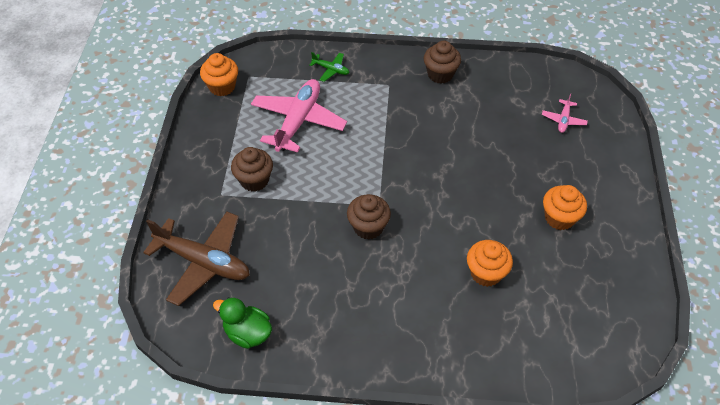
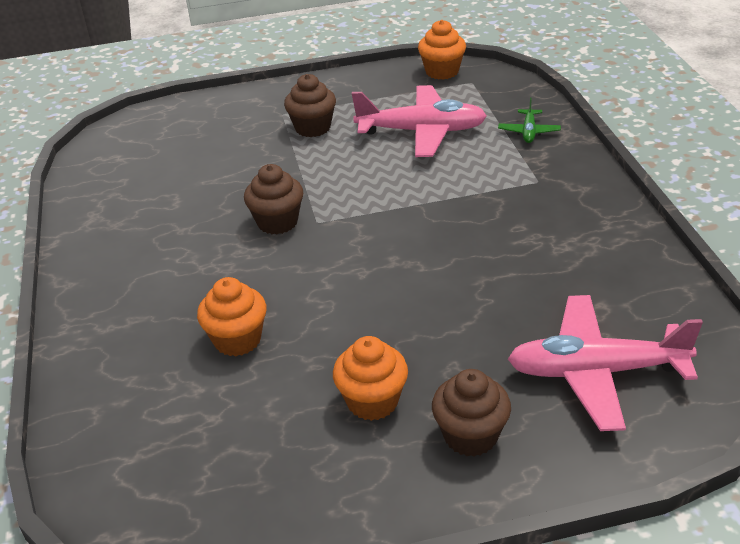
camera: 75 degrees right, 15 degrees down
(203, 262) = (187, 128): brown plane -> none
(247, 333) = (104, 178): green duck -> none
(440, 74) = (596, 221): brown cupcake -> brown cupcake (470, 436)
(563, 120) = (596, 372): pink plane -> pink plane, size x2.19

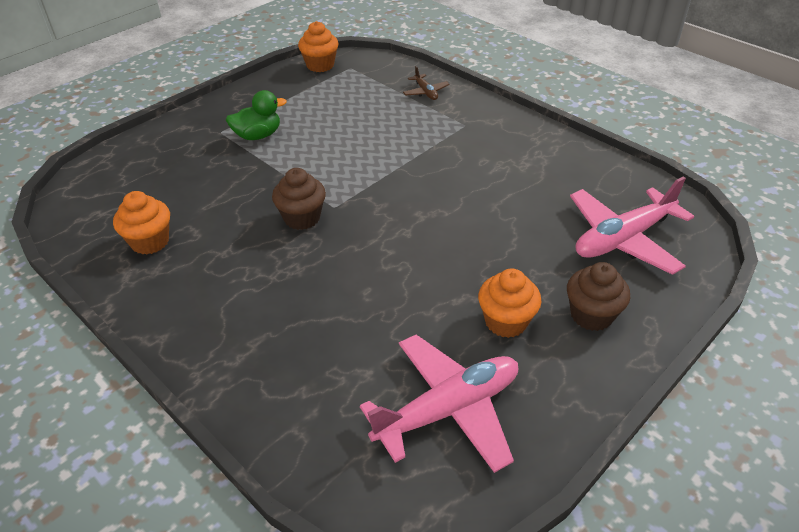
camera: 35 degrees left, 5 degrees up
(237, 340) = (361, 321): orange cupcake -> orange cupcake (150, 242)
(313, 128) = (258, 135): brown cupcake -> green duck
(421, 132) = (348, 114): pink plane -> pink plane (448, 410)
(529, 132) = (425, 92): green plane -> brown plane

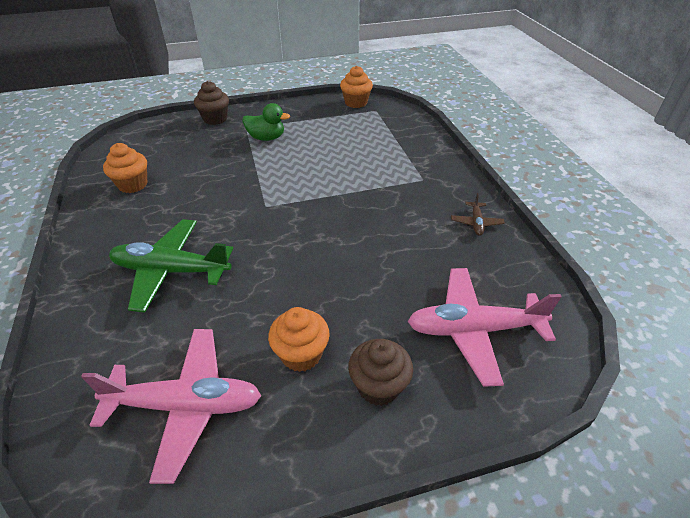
camera: 30 degrees right, 0 degrees up
(302, 218) = (237, 205): brown cupcake -> brown cupcake (215, 119)
(302, 308) = (171, 271): none -> green plane
(425, 92) = (415, 144): brown plane -> brown plane (476, 223)

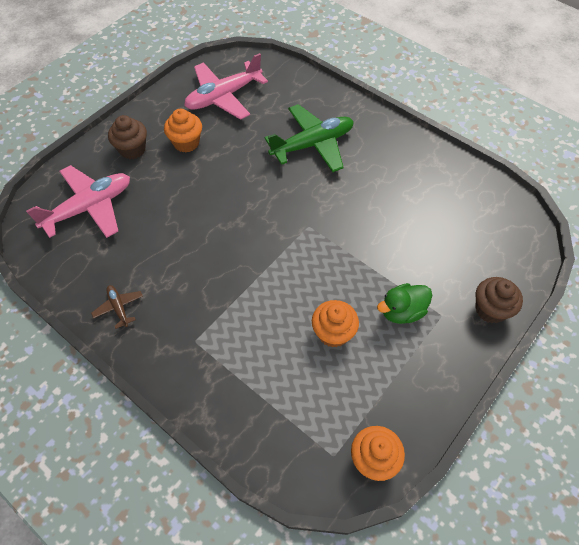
camera: 145 degrees right, 15 degrees up
(133, 185) = (435, 186): orange cupcake -> orange cupcake (333, 333)

